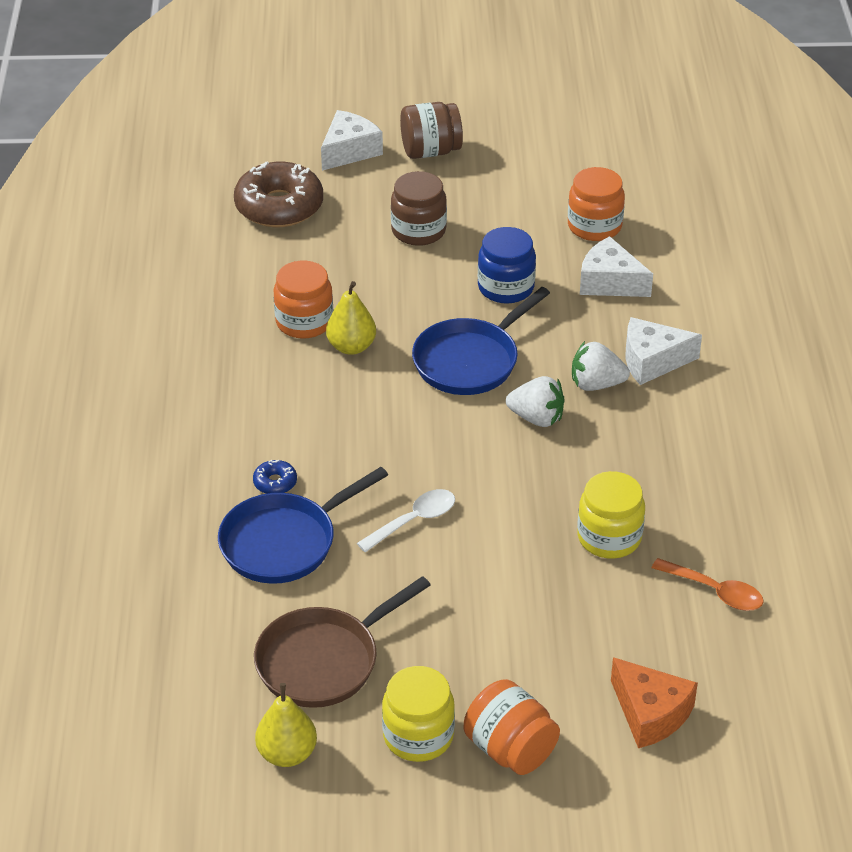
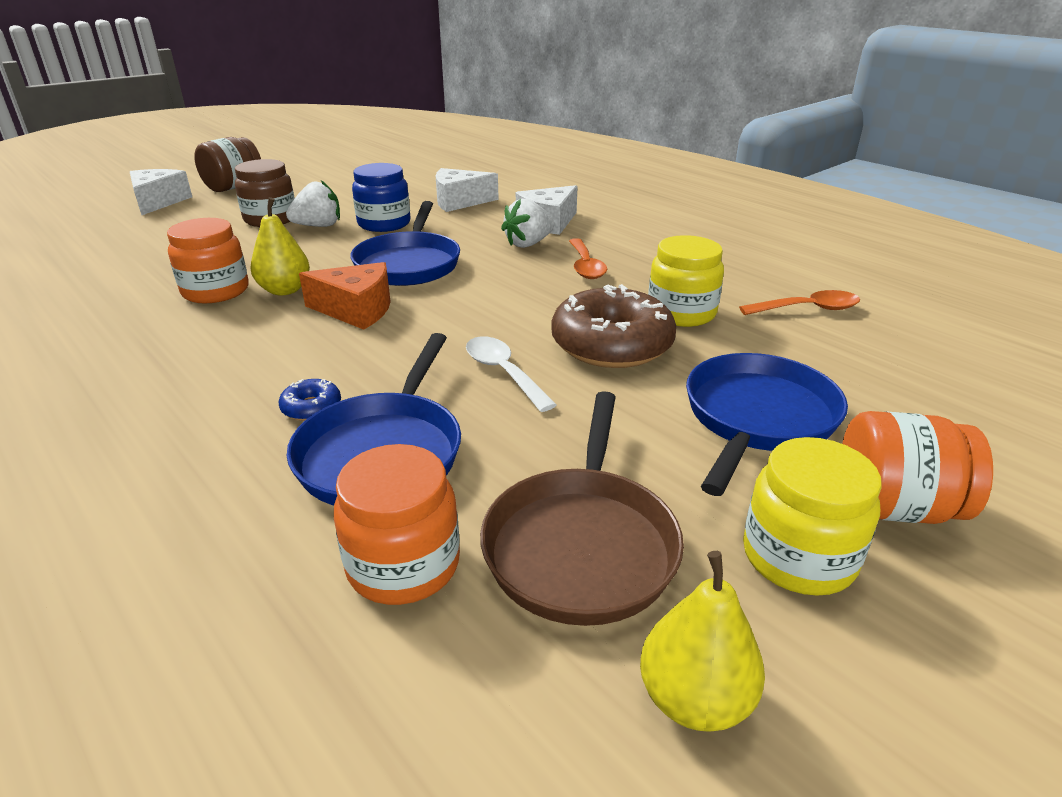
camera: 40 degrees left, 10 degrees down
(279, 206) = (116, 240): brown donut -> brown donut (611, 344)
(414, 520) = (503, 373): white spoon -> white spoon turned 45 degrees counterclockwise
(523, 652) = (757, 419): none -> blue pan
(536, 418) = (512, 273): white strawberry -> white strawberry (318, 226)
(594, 226) = (410, 185): orange jar -> orange jar (403, 565)
(607, 441) = (585, 266): none -> orange spoon
(650, 713) = (927, 405): orange cheese -> orange cheese (356, 310)

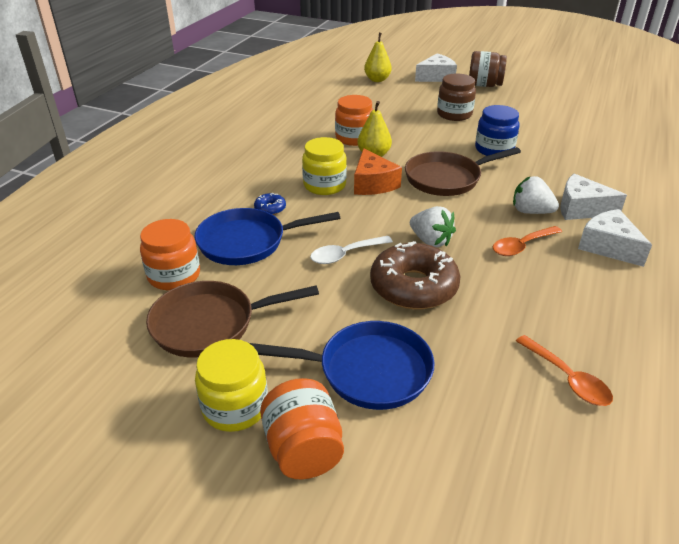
camera: 65 degrees right, 5 degrees up
(318, 226) = (463, 131): white strawberry -> white strawberry (430, 241)
(409, 264) = (447, 178): blue pan -> brown pan
(459, 201) = (569, 162): white cheese -> white cheese (608, 246)
(503, 373) = (345, 254): white spoon -> white spoon turned 150 degrees counterclockwise
(681, 313) = (490, 308): yellow jar -> yellow jar (324, 185)
(694, 699) = (125, 382): yellow pear -> yellow pear (377, 80)

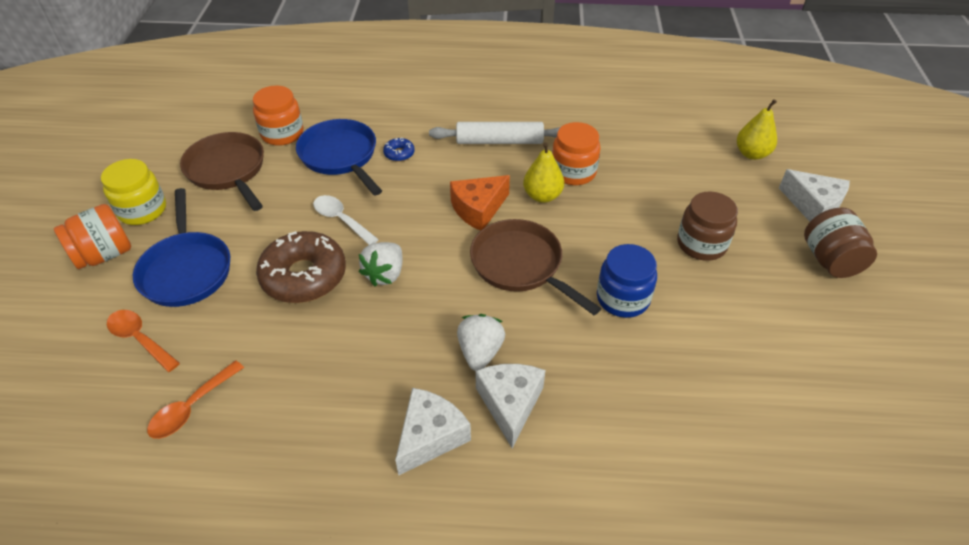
camera: 70 degrees right, 10 degrees up
(292, 159) = (499, 141): none -> white rolling pin
(324, 185) = (458, 176): yellow jar -> none
(522, 246) = (401, 351): orange spoon -> orange spoon (140, 339)

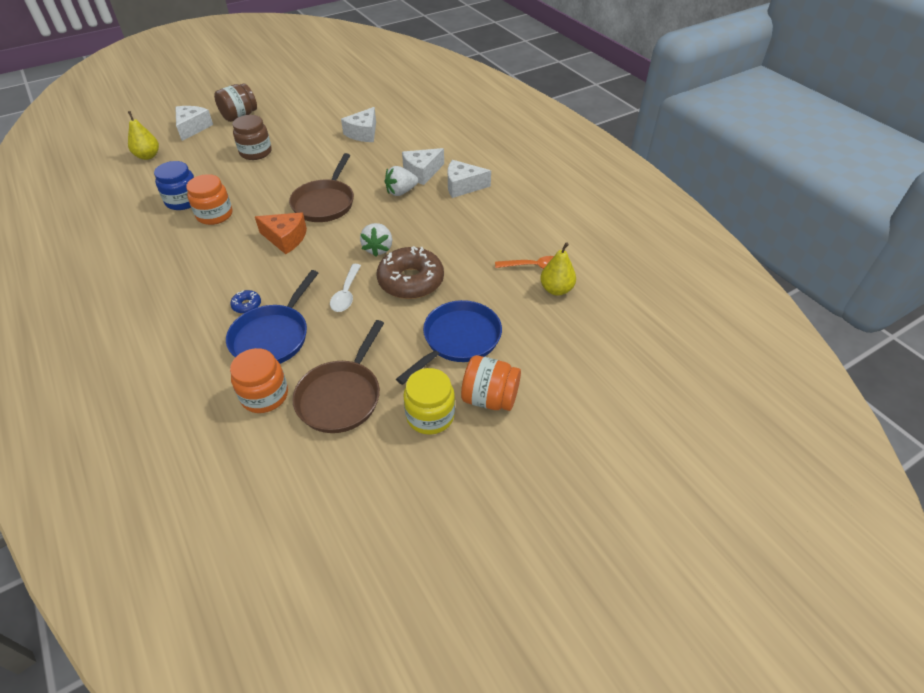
camera: 125 degrees left, 0 degrees up
(140, 339) = (525, 319): orange spoon -> none
(385, 274) = (378, 249): white strawberry -> white strawberry turned 105 degrees clockwise
(499, 141) = (196, 261): white rolling pin -> none
(542, 196) = (251, 218): yellow pear -> yellow pear (556, 289)
(623, 298) = (321, 163): blue jar -> blue jar (183, 201)
(686, 386) = (363, 133): none -> white cheese

